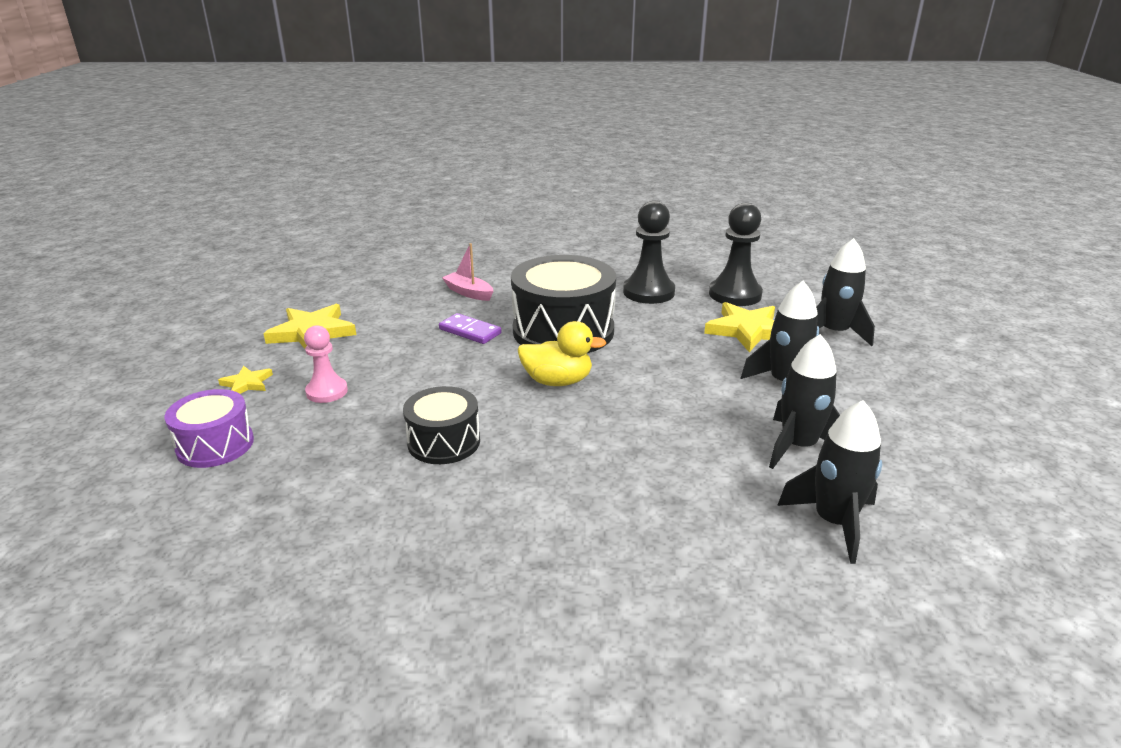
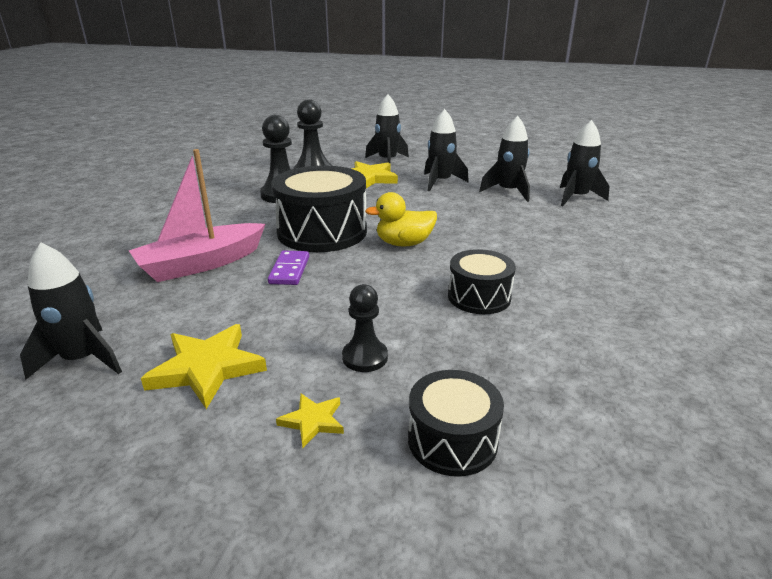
camera: 75 degrees left, 0 degrees up
(215, 445) = (452, 440): purple drum -> black drum
(323, 291) = (83, 359): none -> black rocket
(327, 391) = (365, 357): pink pawn -> black pawn
(469, 293) = (202, 264): pink boat -> pink boat, size x1.93
(470, 331) = (289, 270): purple domino -> purple domino turned 45 degrees counterclockwise
(557, 381) = (404, 243): yellow duck -> yellow duck turned 120 degrees counterclockwise

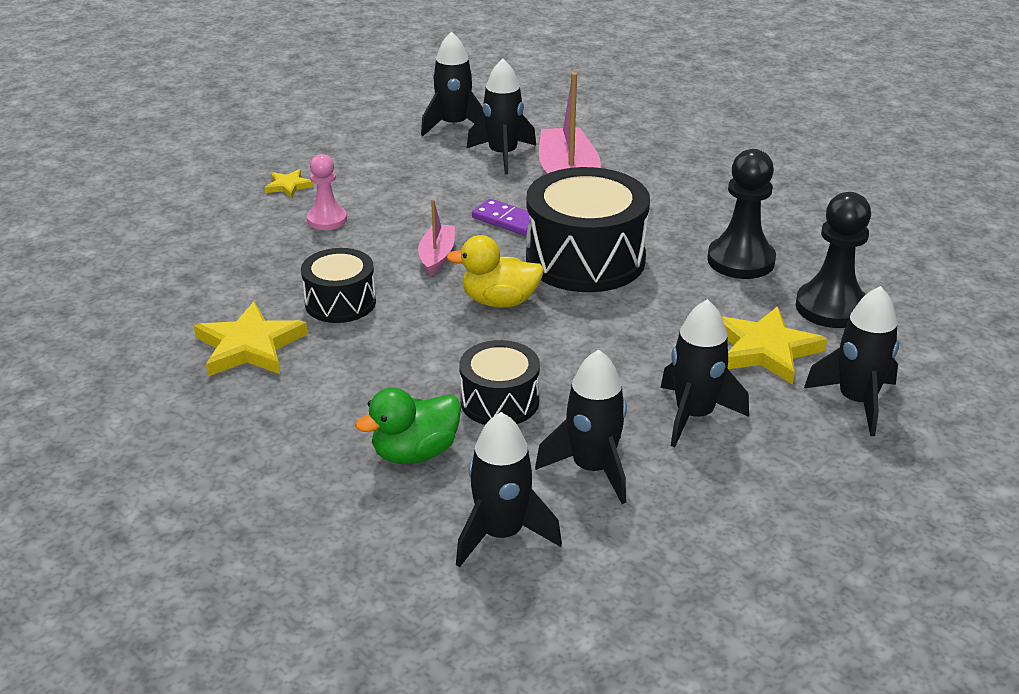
camera: 120 degrees right, 5 degrees up
(158, 306) = (503, 155): none -> black rocket
(207, 368) = (390, 162): yellow star -> yellow star (249, 346)
(365, 357) = (327, 220): black pawn -> pink pawn
(372, 281) = (437, 257): none -> pink boat
(404, 243) = (499, 301): yellow duck -> yellow duck turned 105 degrees counterclockwise
(452, 440) = (209, 224): black drum -> black drum (499, 401)
(567, 227) = (415, 453): none -> green duck

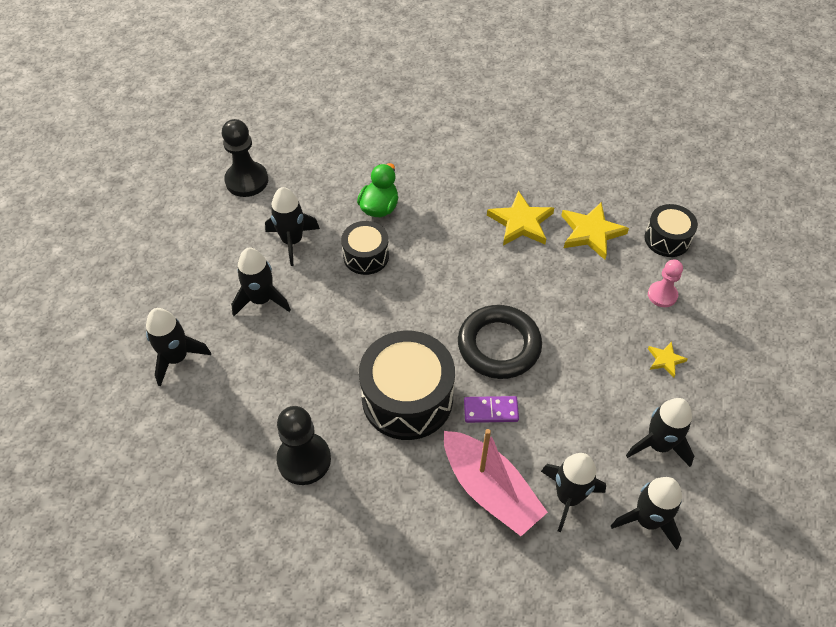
camera: 145 degrees right, 20 degrees up
(327, 220) = (600, 340): pink pawn -> pink pawn (662, 295)
(340, 302) = (511, 276): black drum -> black drum (667, 239)
(437, 257) = (499, 345): pink boat -> black ring
(499, 301) = (426, 327): yellow duck -> none
(501, 534) = (308, 190): black rocket -> black rocket (658, 445)
(765, 349) = (246, 373): yellow star -> yellow star (591, 232)
(831, 307) = (221, 440): black pawn -> black pawn (247, 181)

